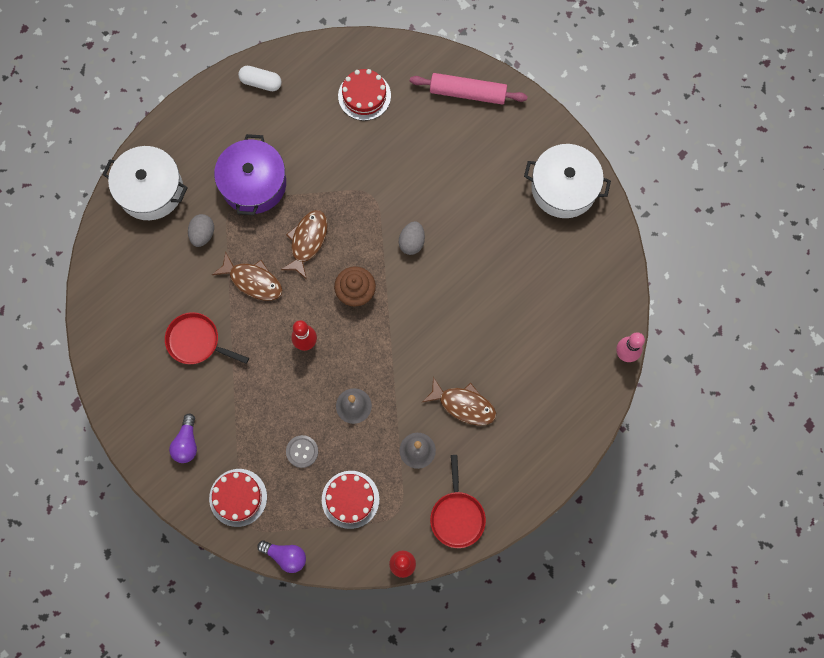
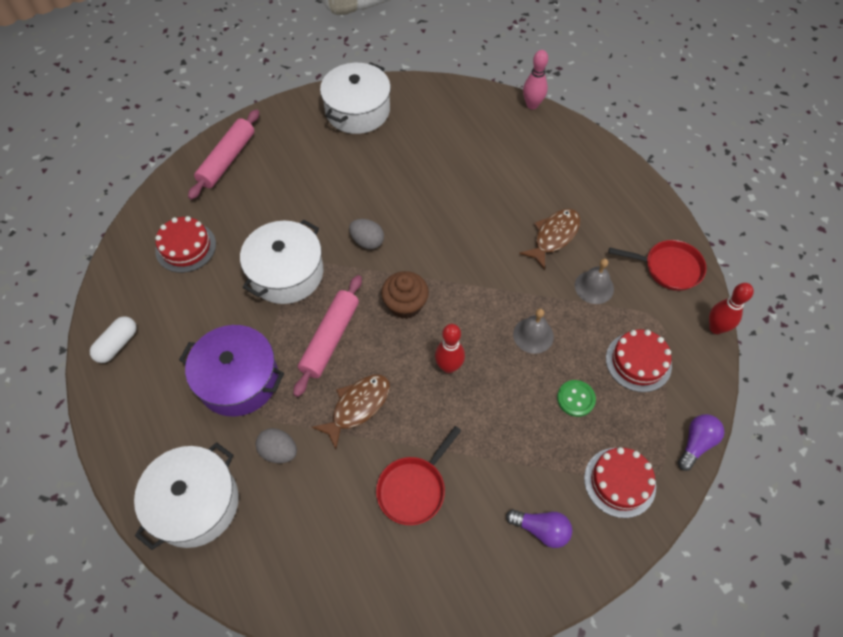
camera: 75 degrees left, 15 degrees down
(302, 451) = (575, 399): grey button -> green button
(307, 241) = (330, 338): brown fish -> pink rolling pin
(361, 185) = (286, 273): none -> white pot

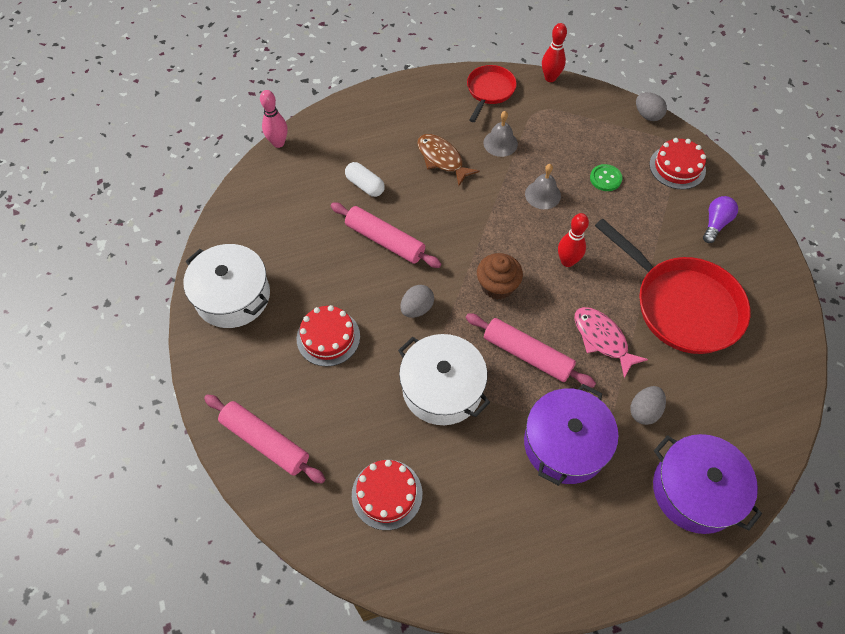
camera: 80 degrees left, 0 degrees up
(117, 344) = (509, 574): white capsule -> white capsule (365, 185)
(195, 503) = (695, 491): white pot -> purple pot
(357, 407) = (602, 339): brown fish -> pink fish
(414, 488) = (681, 305): red pan -> red pan, size x1.81
(439, 205) = (385, 241): none -> pink rolling pin
(638, 362) = (575, 131): red cake -> red cake (328, 337)
(696, 443) = (647, 115): purple light bulb -> grey egg

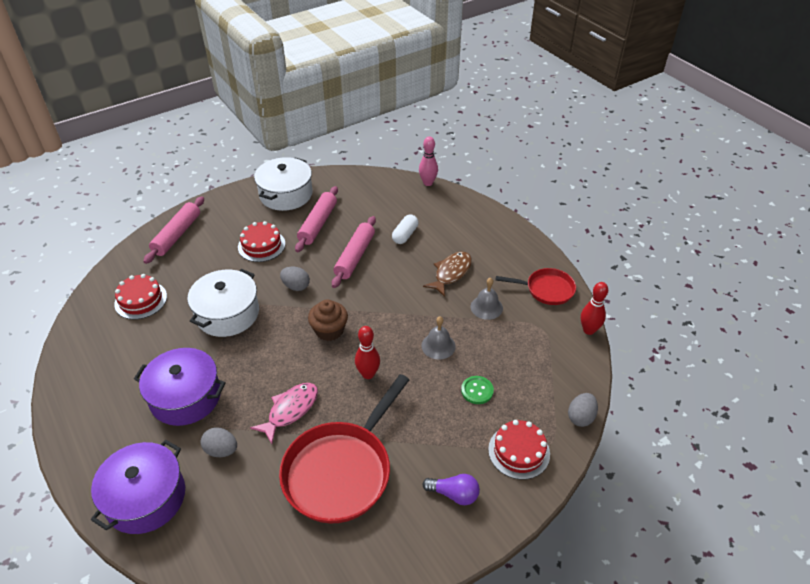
camera: 75 degrees right, 15 degrees down
(527, 354) = (265, 360): pink rolling pin -> pink rolling pin (318, 224)

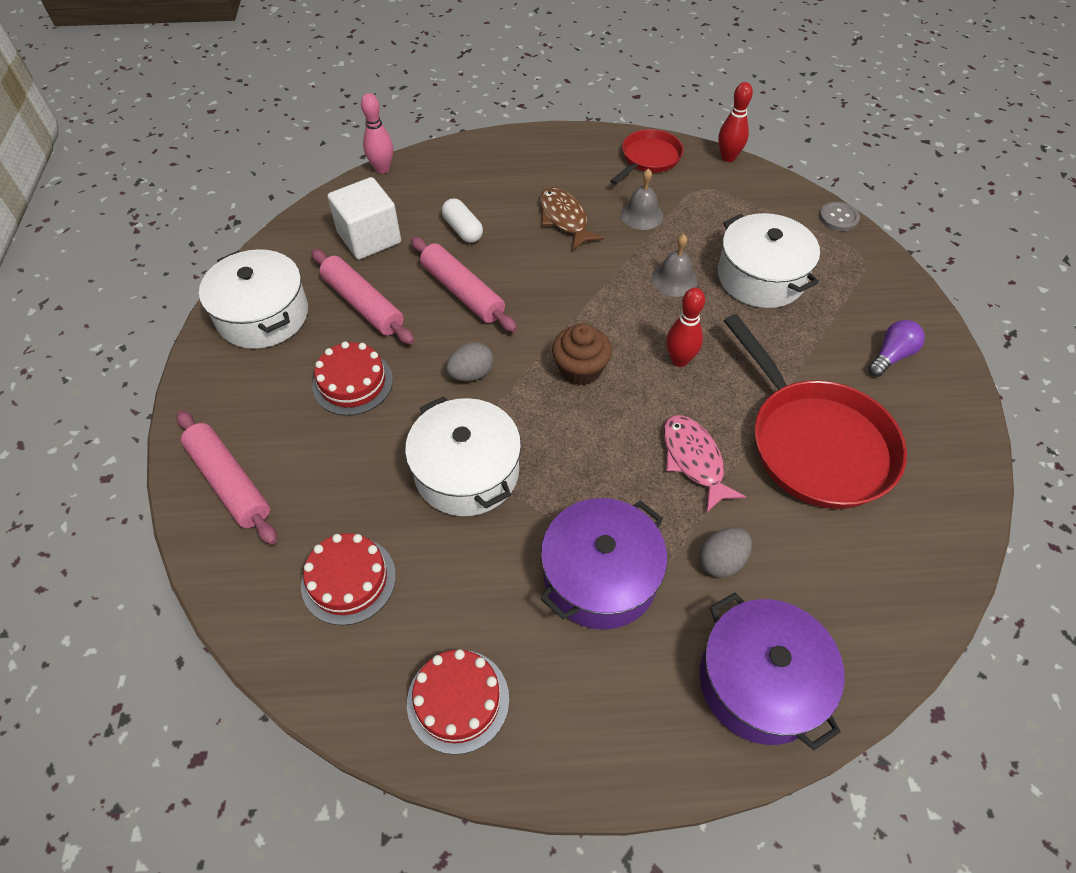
camera: 60 degrees left, 10 degrees up
(369, 203) = (369, 238): none -> white cube
(477, 391) = (761, 277): green button -> white pot
(519, 451) = (859, 282): red cake -> red cake (458, 700)
(580, 417) = (838, 218): grey egg -> grey button

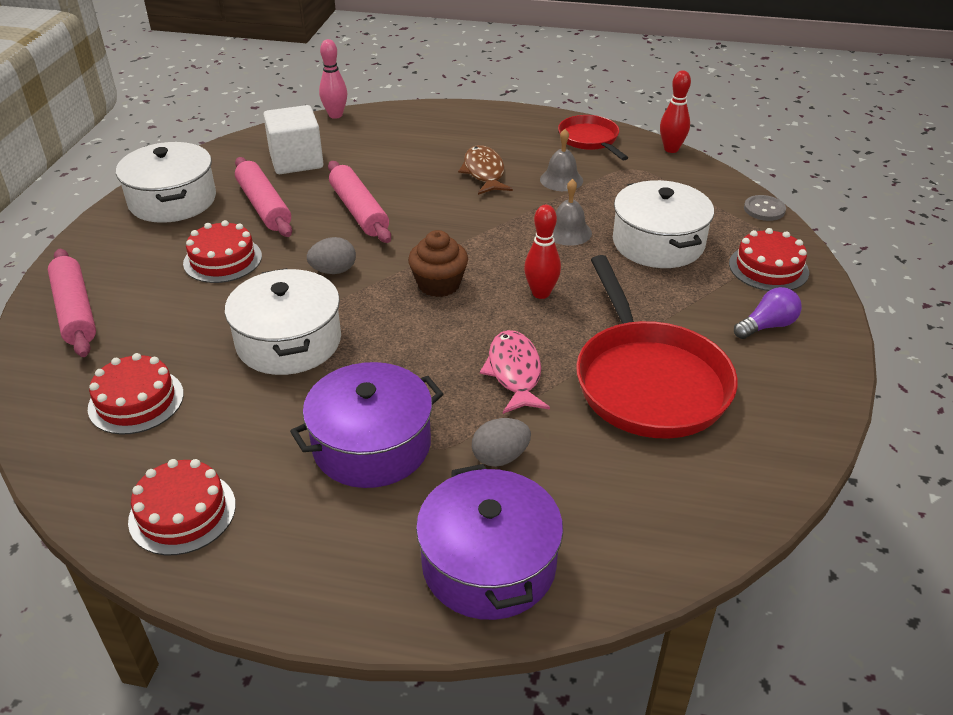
camera: 15 degrees right, 15 degrees down
(463, 229) = (384, 167): white capsule -> none
(648, 159) = (590, 140): red pan -> red pan turned 75 degrees counterclockwise
(867, 287) = (768, 268): none -> red cake

